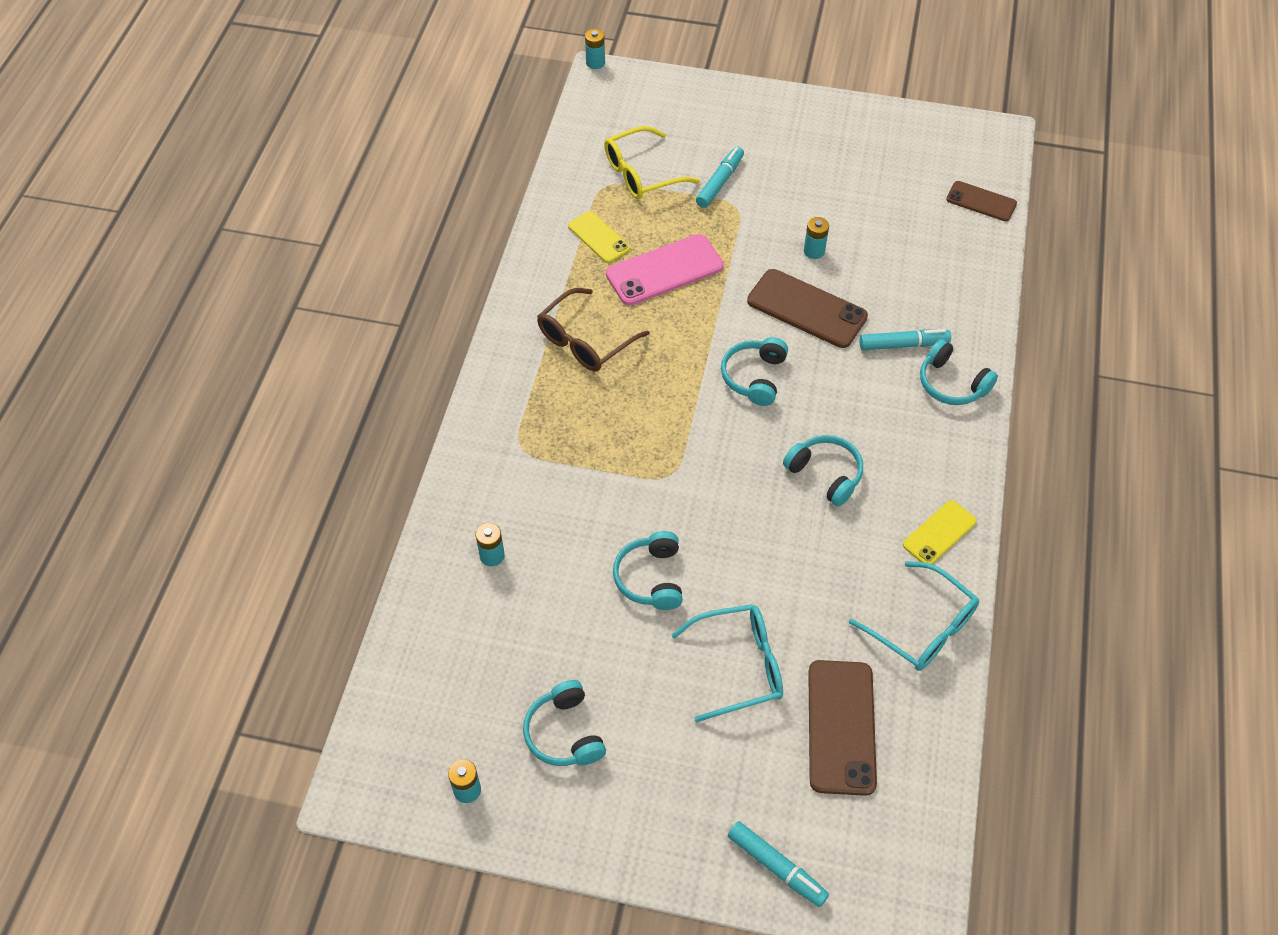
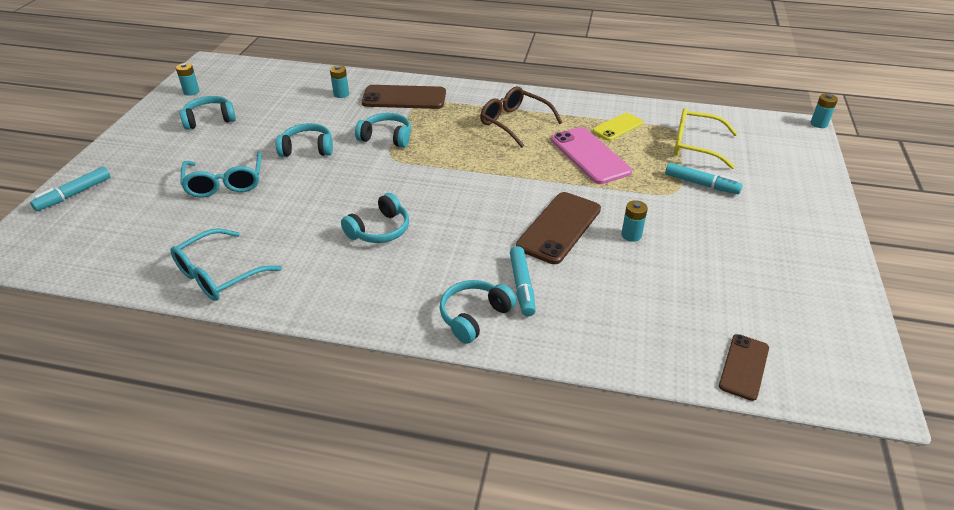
camera: 90 degrees right, 15 degrees down
(641, 174) = (695, 145): yellow glasses -> yellow glasses turned 45 degrees counterclockwise
(754, 377) = (481, 197): turquoise headphones -> turquoise headphones (386, 137)
(841, 727) = (155, 227): brown phone -> brown phone (404, 98)
(939, 533) = (305, 292): yellow phone -> none

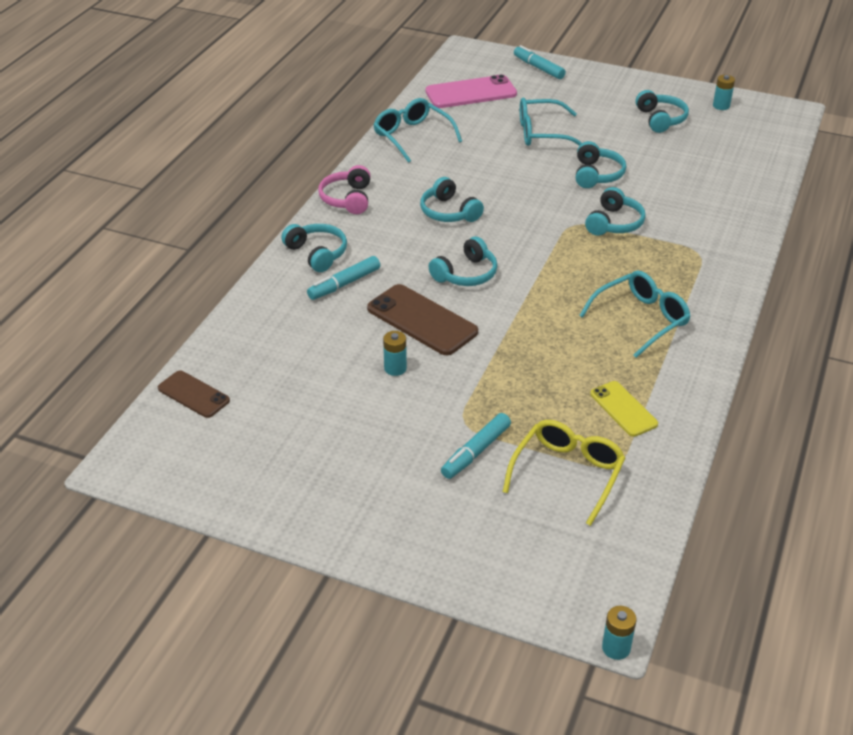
camera: 100 degrees right, 0 degrees up
(341, 94) = (716, 196): turquoise battery -> none
(360, 309) = (347, 199): none -> pink headphones
(404, 98) = (707, 240): brown phone -> none
(482, 209) = (466, 274): none -> turquoise headphones
(514, 122) = (641, 319): brown glasses -> turquoise glasses
(522, 286) = (344, 284): turquoise marker -> turquoise marker turned 45 degrees counterclockwise
(589, 156) = (555, 369): pink phone -> pink phone (471, 93)

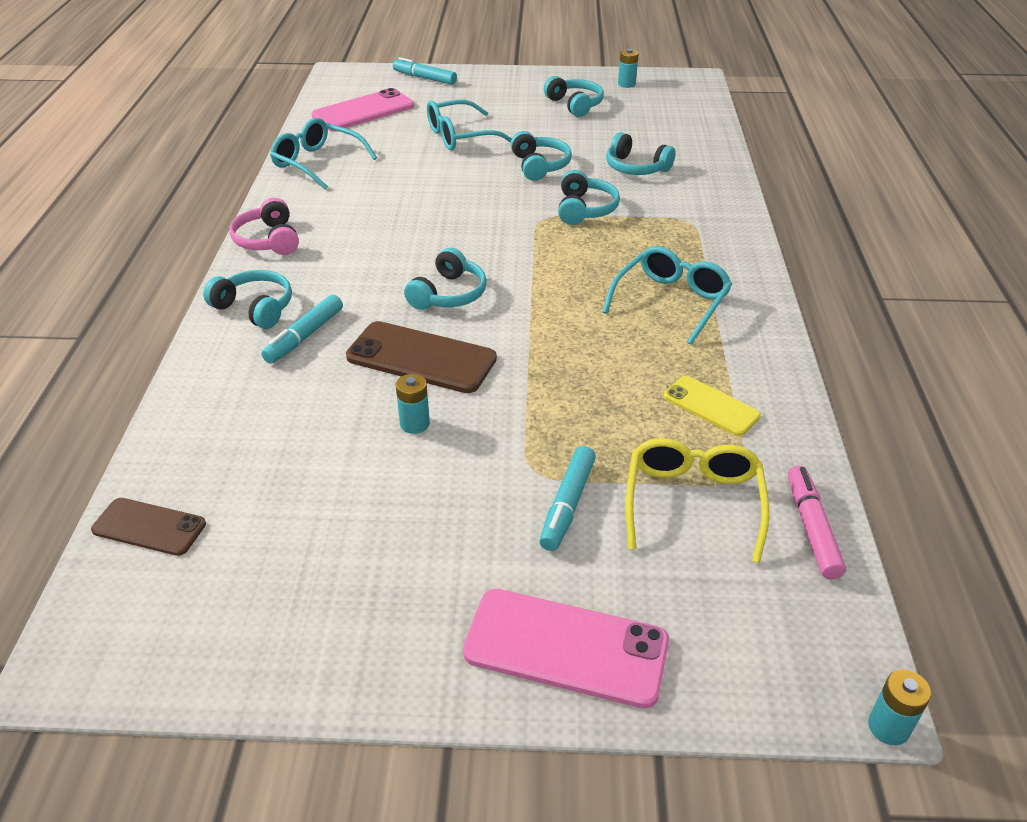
camera: 20 degrees left, 0 degrees up
(427, 541) = (566, 647): none -> pink phone
(449, 212) = (396, 232): turquoise headphones -> turquoise headphones (636, 168)
(645, 514) = (811, 528): none -> pink marker

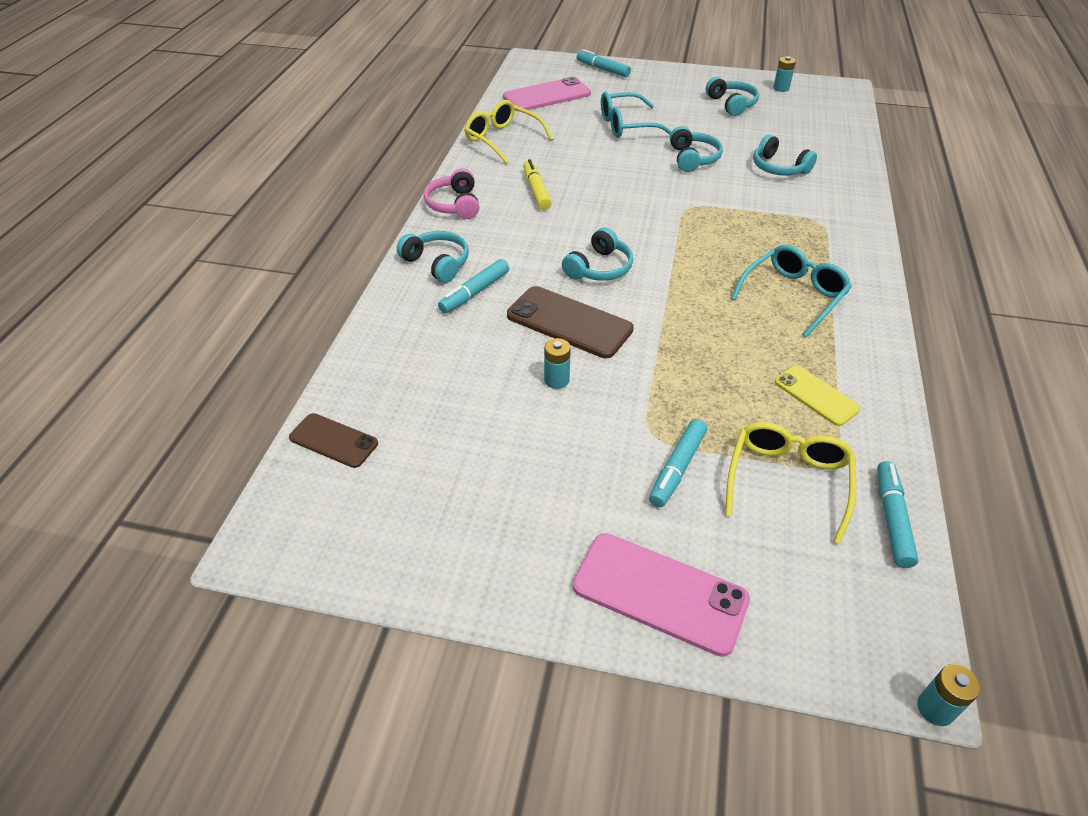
camera: 10 degrees right, 5 degrees up
(317, 163) = (502, 139): turquoise glasses -> yellow glasses
(364, 216) = (536, 190): none -> yellow marker
(585, 209) = (728, 202): turquoise headphones -> none
(811, 528) = (892, 519): pink marker -> turquoise marker

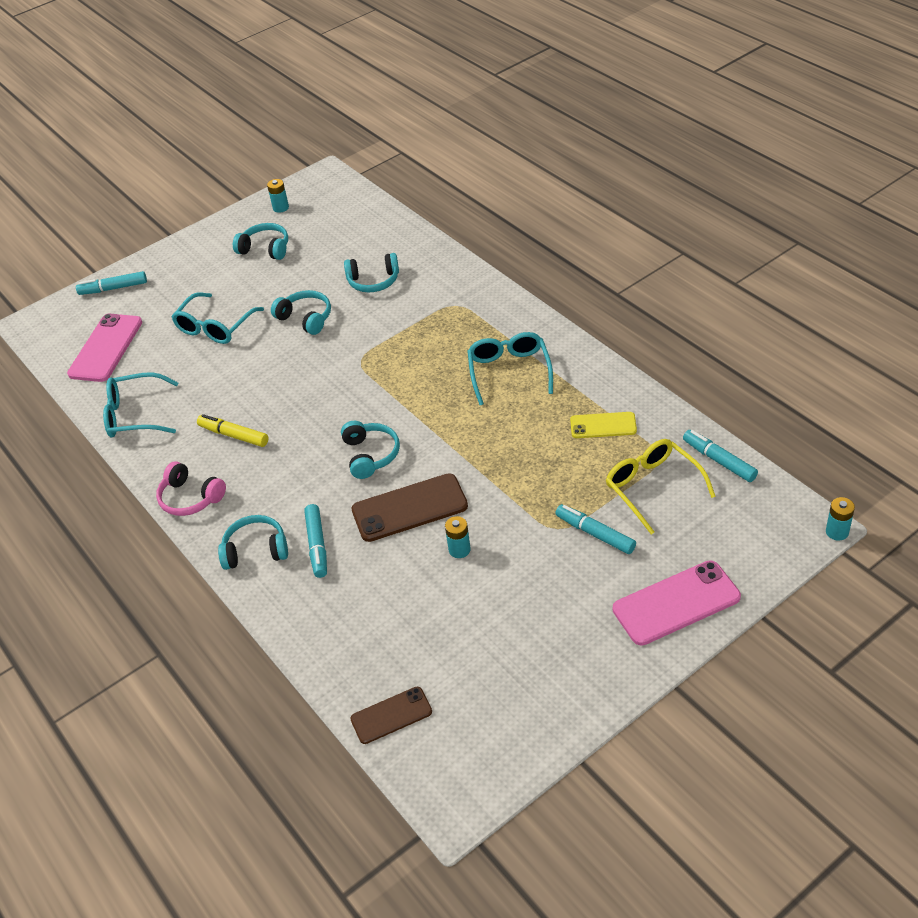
camera: 45 degrees left, 0 degrees up
(502, 139) = (135, 415): yellow glasses -> turquoise glasses
(677, 468) = (595, 534): turquoise marker -> turquoise marker turned 150 degrees clockwise

